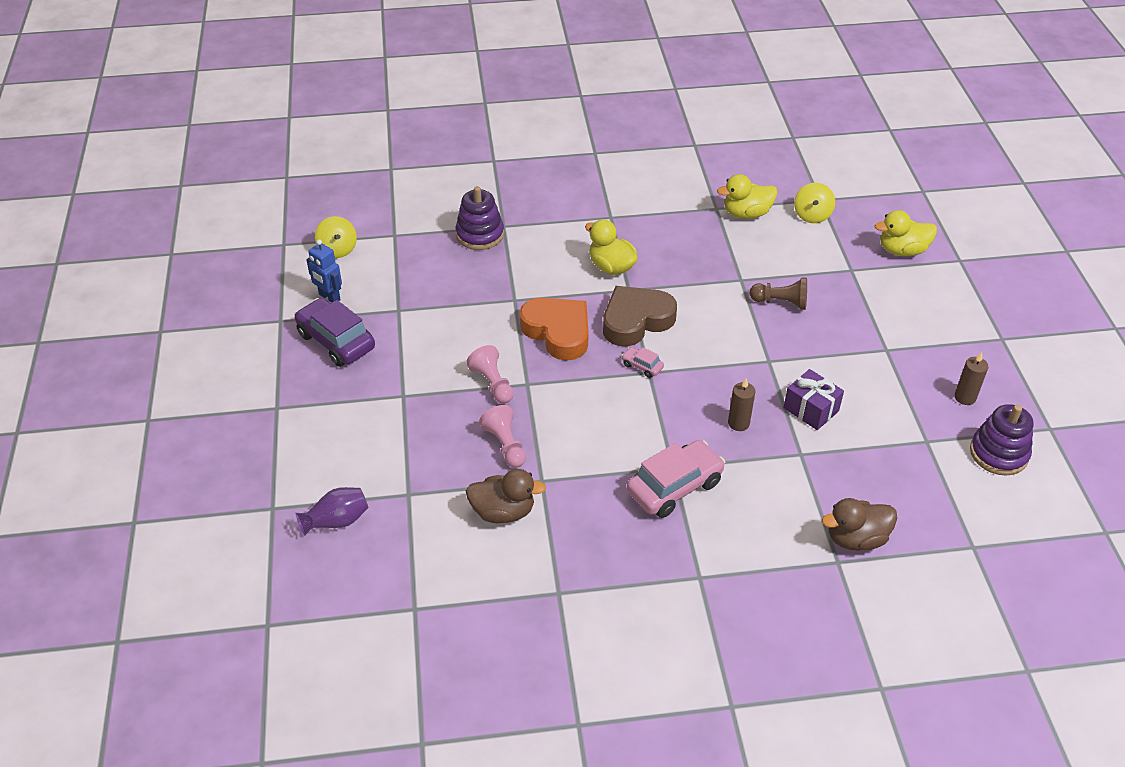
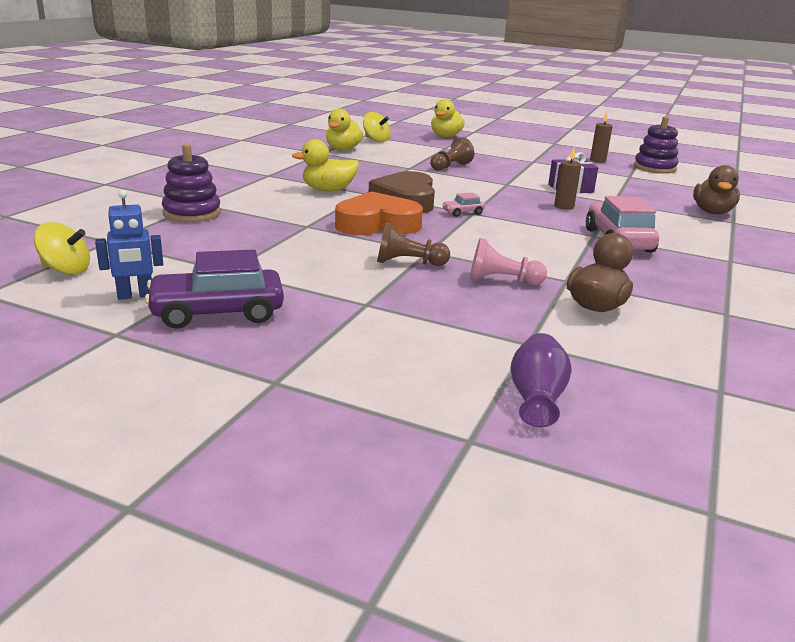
camera: 60 degrees left, 20 degrees down
(492, 384) = (408, 263): pink pawn -> brown pawn

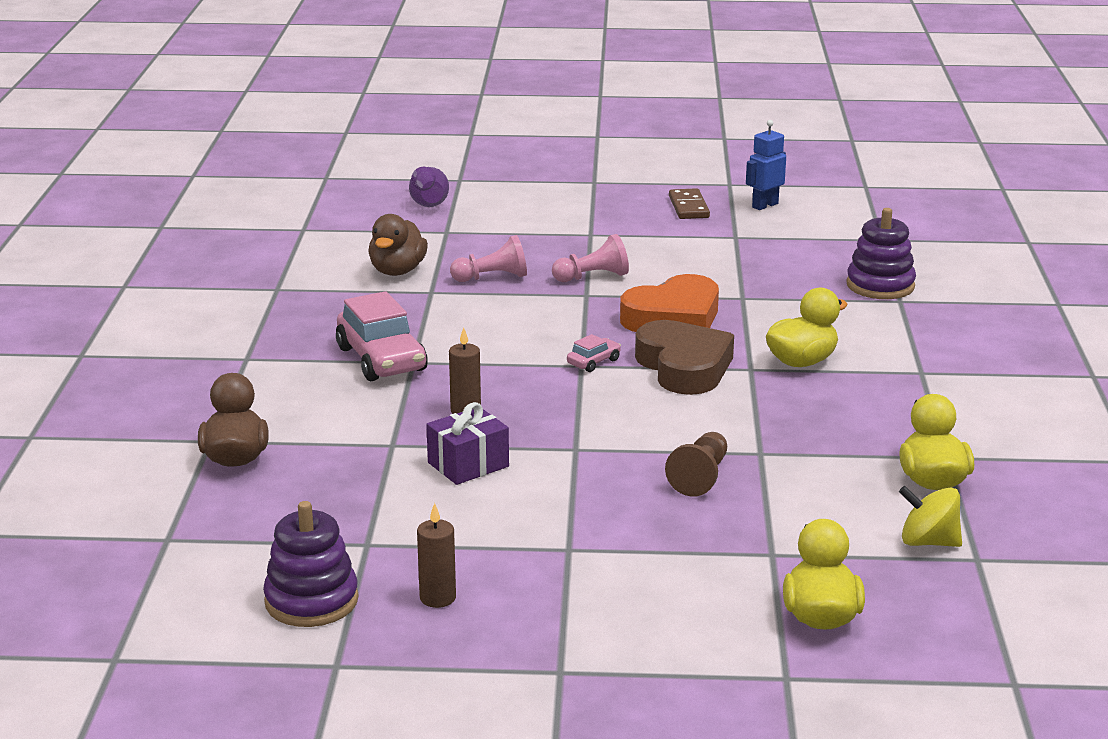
camera: 160 degrees right, 0 degrees up
(66, 270) = (853, 211): yellow spinning top -> none
(217, 312) = (688, 207): purple car -> brown domino
(408, 263) = (592, 277): brown pawn -> pink pawn

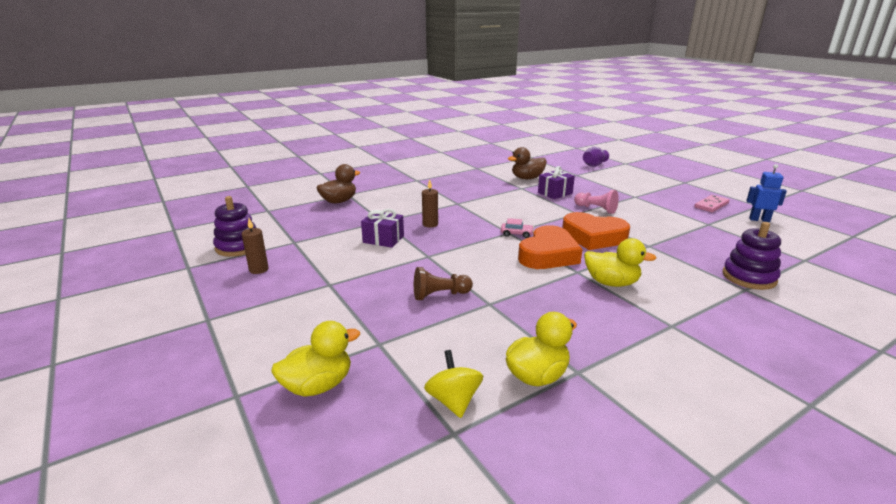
camera: 55 degrees right, 0 degrees up
(381, 359) = (450, 198): pink car -> none
(492, 278) = (555, 193): pink pawn -> purple gift
(684, 367) = (548, 255): brown heart -> orange heart
(688, 207) = (711, 205): brown domino -> pink domino

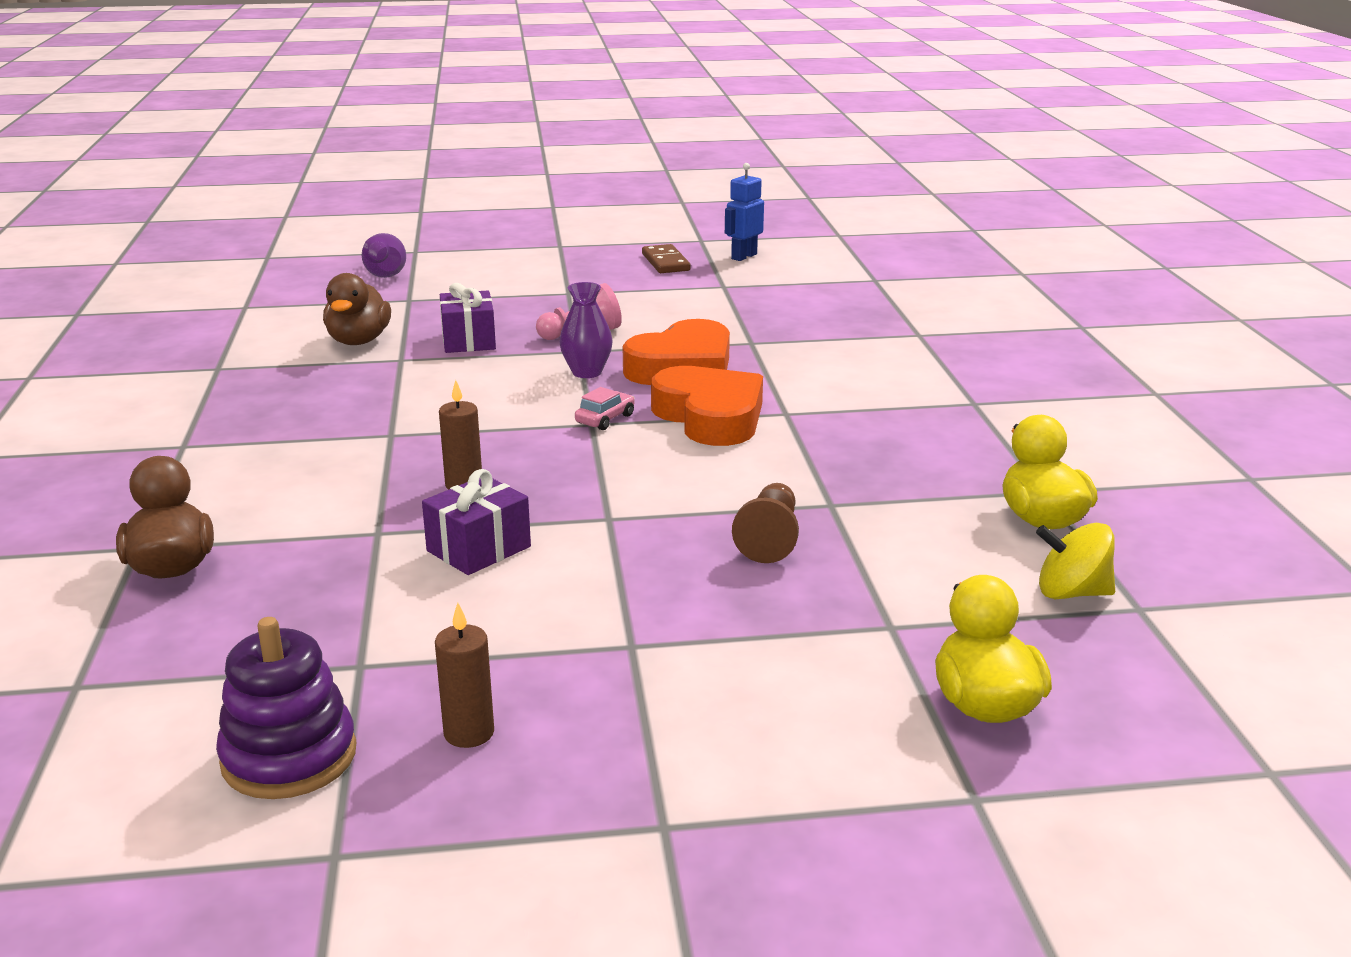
camera: 65 degrees left, 0 degrees up
(557, 220) = (587, 372): none -> purple vase
(611, 283) = (839, 401): yellow duck -> none
(711, 205) = (665, 262): pink domino -> brown domino
(749, 277) = (892, 322): purple stacking toy -> none

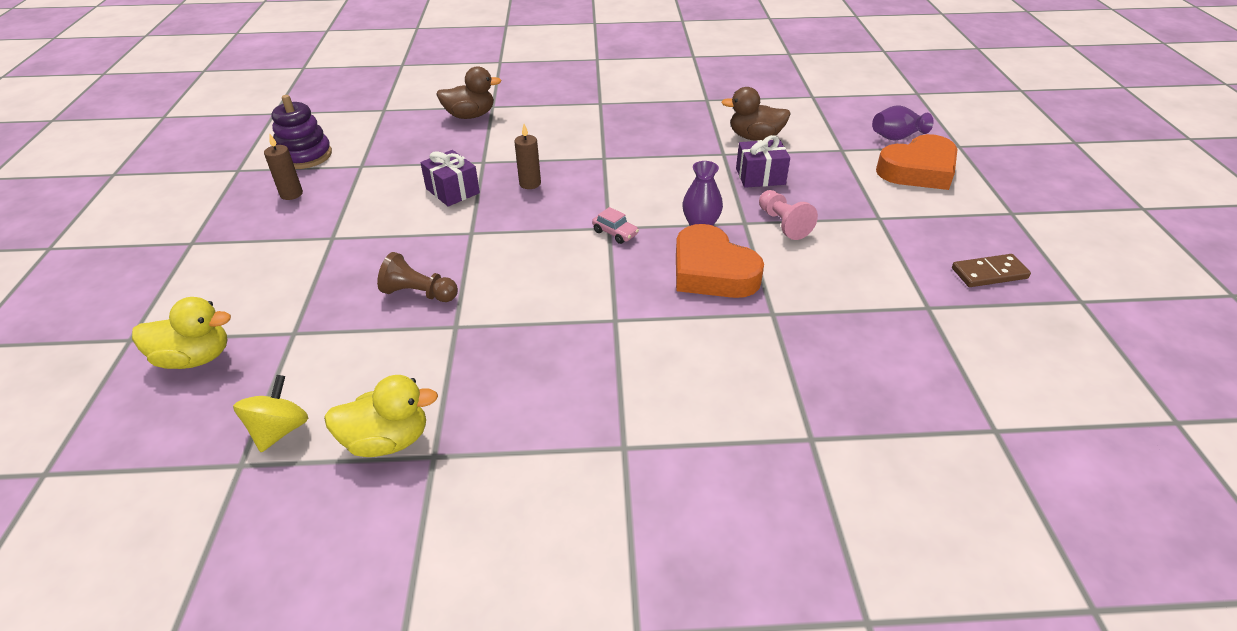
camera: 95 degrees right, 15 degrees up
(710, 417) = (613, 280): orange heart -> orange heart (918, 170)
(743, 256) = (1036, 328): blue robot -> none

